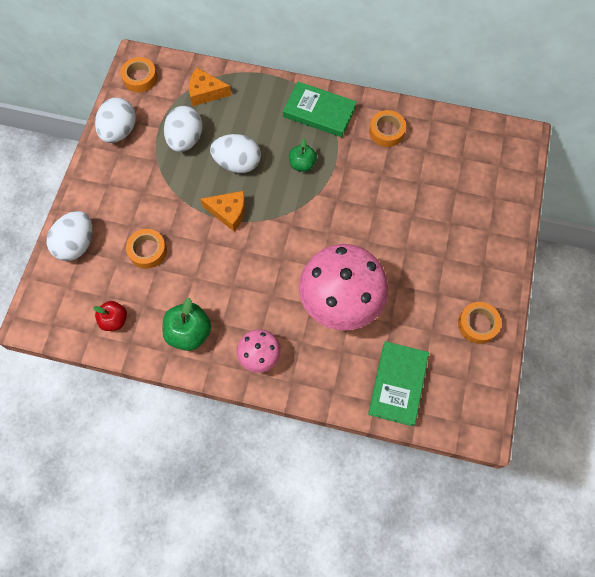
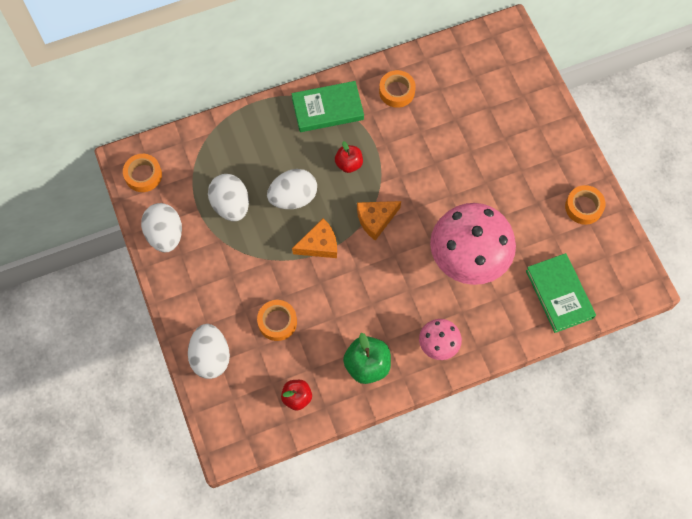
camera: 35 degrees left, 0 degrees up
(205, 92) = (214, 152): orange cheese -> orange cheese (375, 219)
(302, 164) = (349, 164): green apple -> red apple

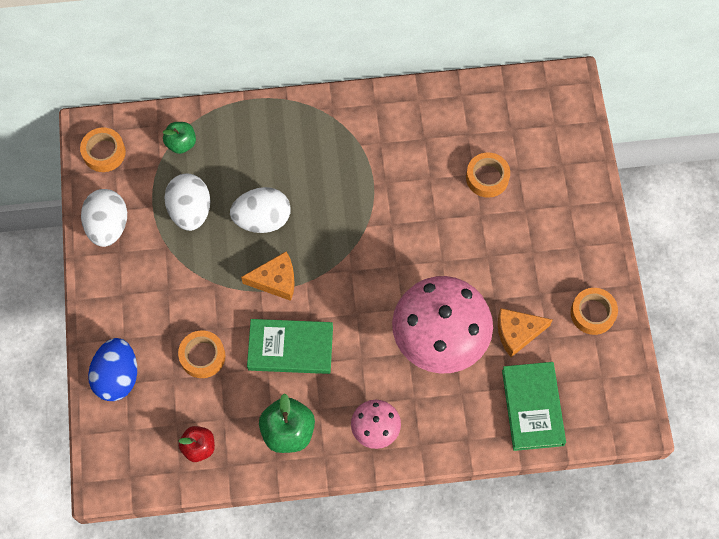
camera: 15 degrees right, 0 degrees up
(206, 152) = (181, 143): none -> green apple
(211, 357) = (117, 377): white egg -> blue egg
(327, 109) = (332, 127): green book -> green book (290, 348)
(349, 164) = (336, 196): red apple -> none
(375, 219) = (347, 267): orange cheese -> orange cheese (517, 332)
(397, 91) = (417, 125): orange tape -> orange tape (487, 177)

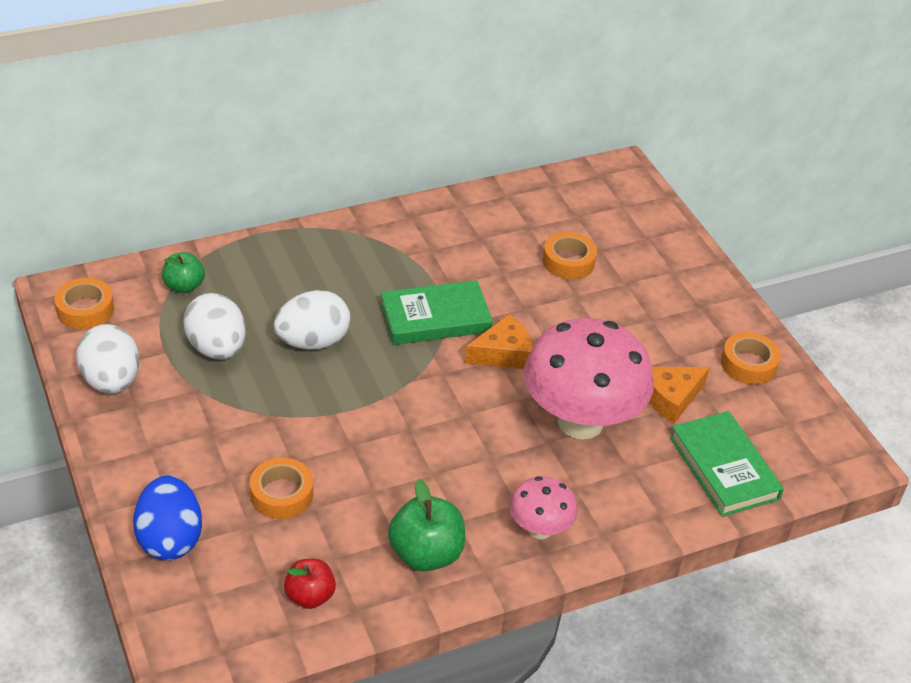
camera: 20 degrees left, 25 degrees down
(276, 280) = (351, 398): orange cheese -> orange cheese (503, 353)
(290, 348) = (396, 464): green book -> green book (435, 318)

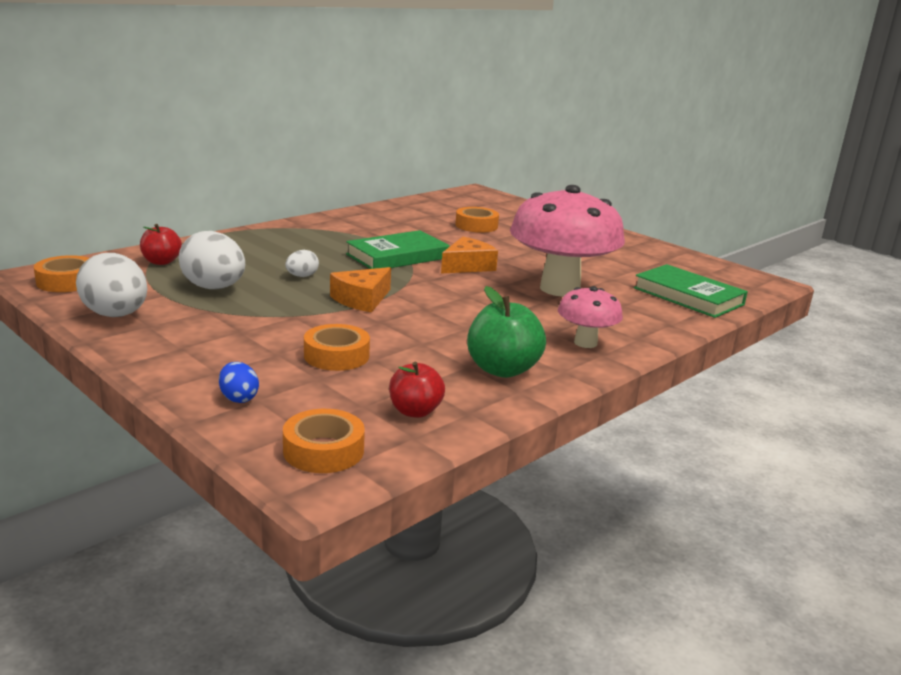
camera: 20 degrees left, 20 degrees down
(170, 539) = (238, 398): blue egg -> blue egg, size x0.50
(184, 286) = (161, 262): green apple -> red apple
(313, 342) = (302, 276): white egg -> white egg, size x0.50
(670, 398) = (613, 271): orange cheese -> orange cheese (362, 299)
(748, 364) = (649, 253): orange tape -> orange tape (323, 450)

